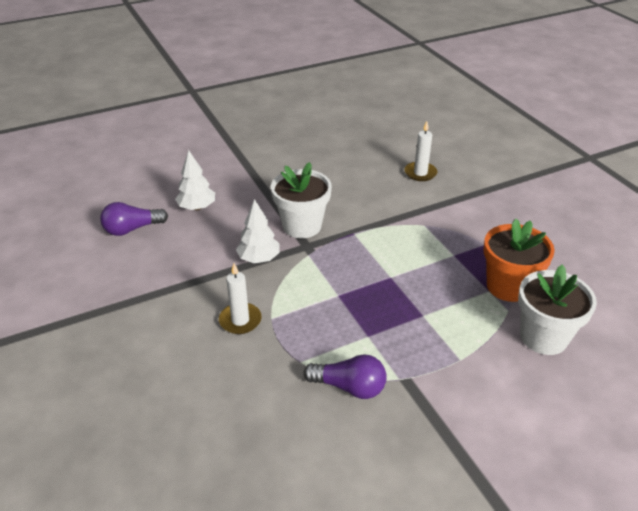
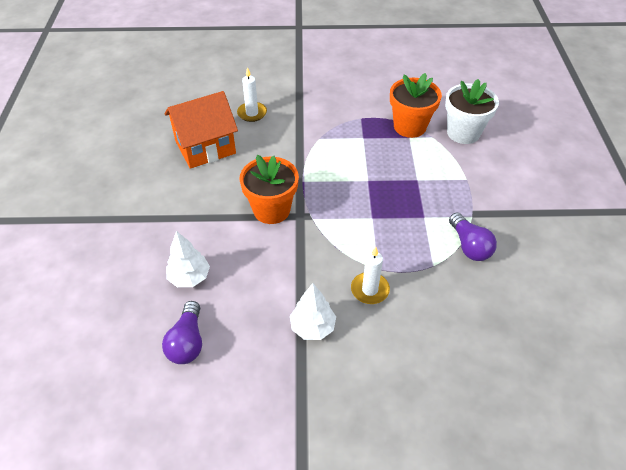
camera: 65 degrees left, 10 degrees up
(259, 258) = (298, 253): white tree -> white tree (312, 327)
(302, 226) = (271, 210): white flower pot -> orange flower pot
(349, 387) = (469, 246): purple light bulb -> purple light bulb turned 120 degrees clockwise
(350, 164) = (205, 147): none -> orange house

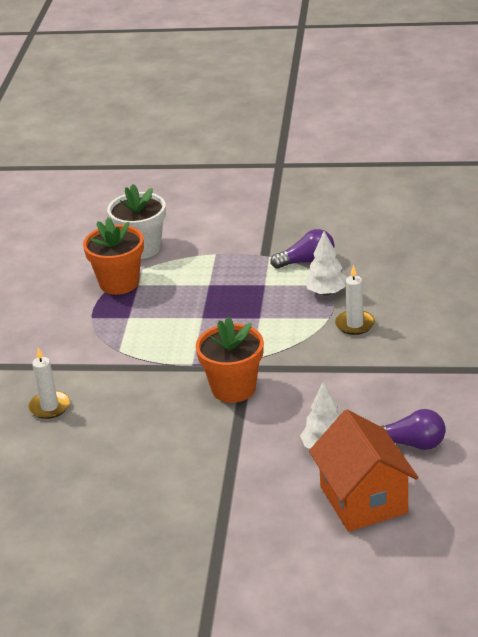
camera: 80 degrees left, 15 degrees down
(205, 147) = (107, 447): orange house -> orange house (363, 500)
(312, 327) = (396, 361): white tree -> white tree (326, 292)

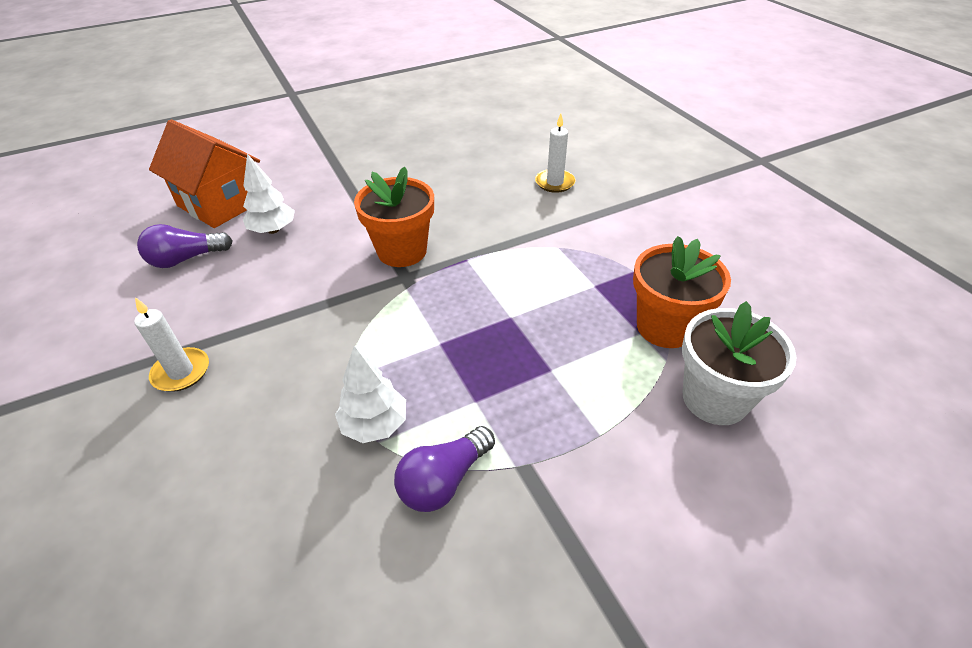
camera: 145 degrees right, 10 degrees up
(355, 324) = (305, 382): white candle -> white candle (181, 372)

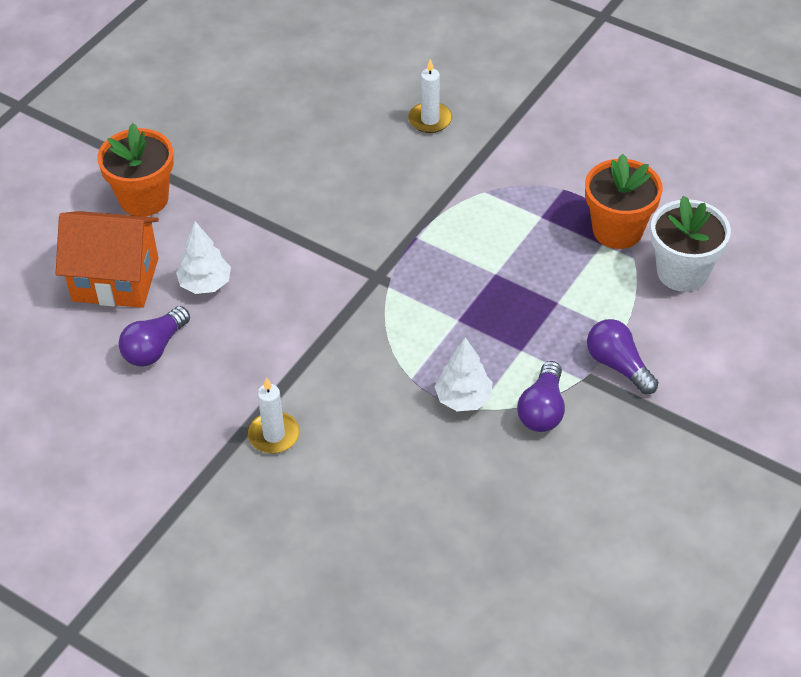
camera: 30 degrees left, 5 degrees up
(402, 251) = (351, 253): orange flower pot -> orange flower pot (144, 199)
(569, 471) = (618, 365): none -> purple light bulb

